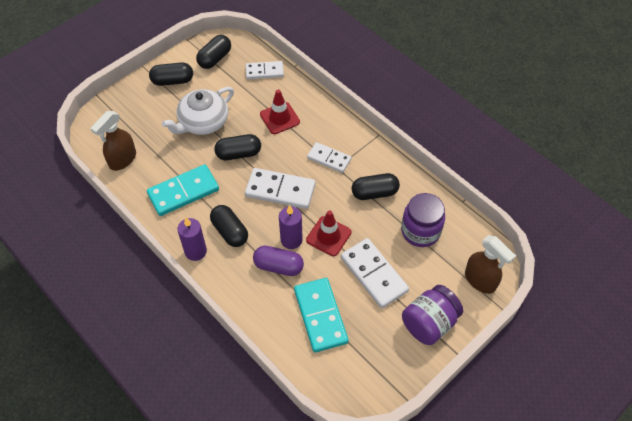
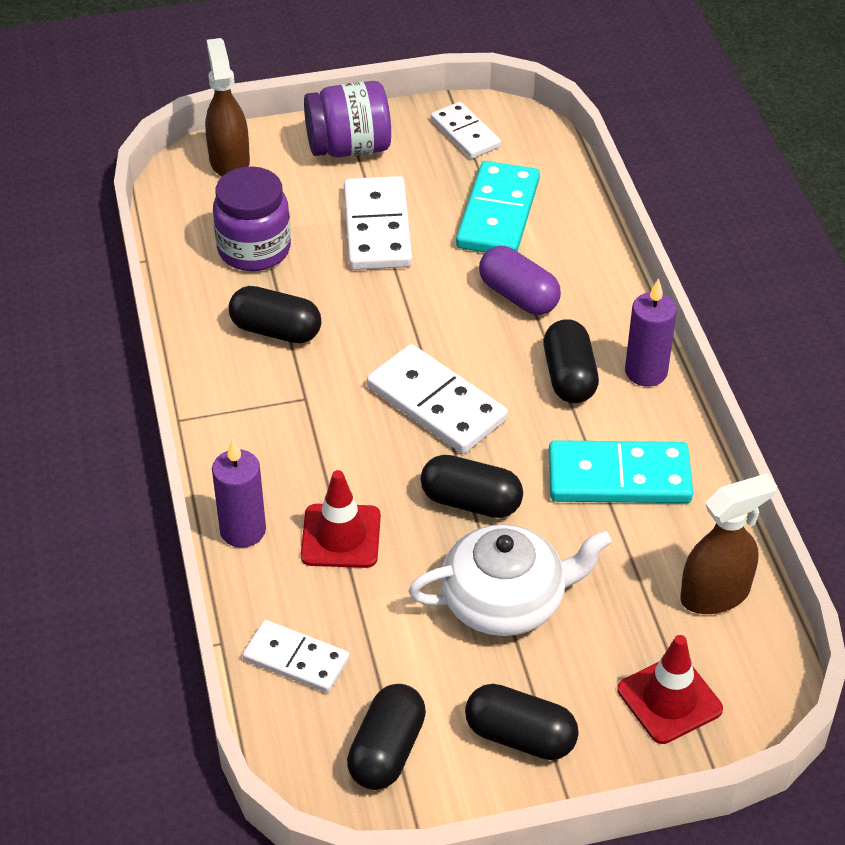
camera: 150 degrees left, 10 degrees down
(215, 58) = (387, 751): black capsule -> black capsule turned 45 degrees counterclockwise
(291, 240) = (472, 322): purple candle -> purple candle (243, 530)
(328, 236) = (406, 302): red traffic cone -> red traffic cone (669, 699)
(329, 159) = (307, 418): white domino -> white domino (465, 133)

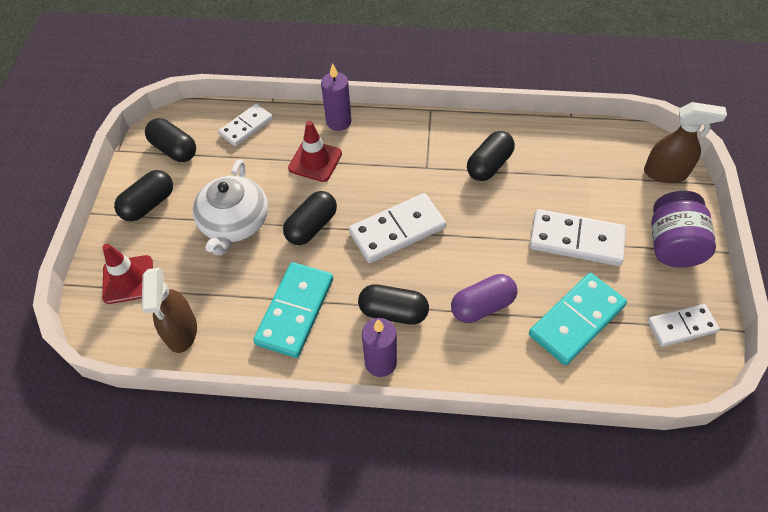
camera: 110 degrees right, 10 degrees up
(254, 249) = (569, 169): purple jar -> none
(498, 214) = (576, 320): turquoise domino -> turquoise domino turned 75 degrees counterclockwise

